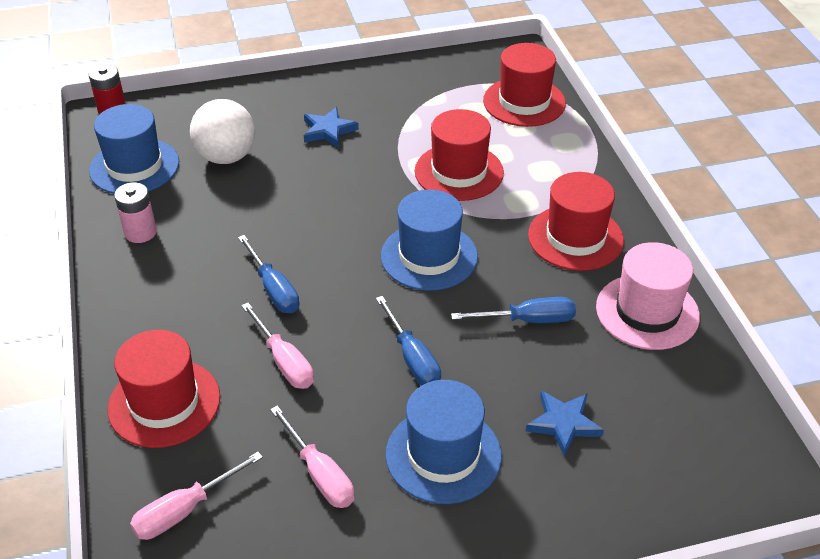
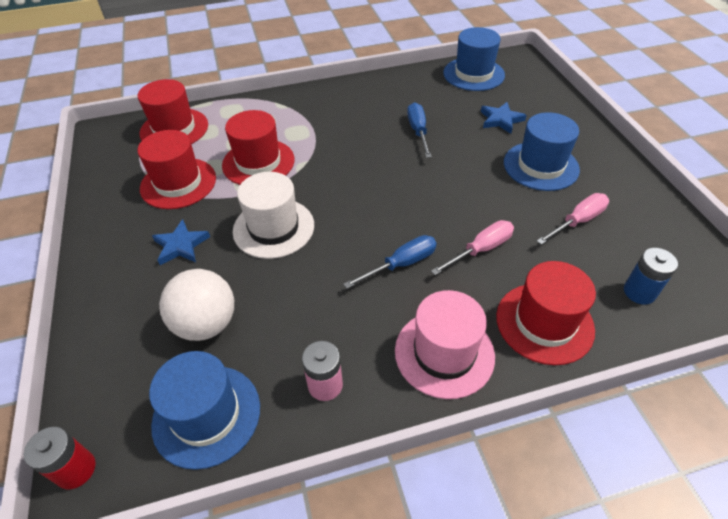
camera: 90 degrees left, 5 degrees up
(185, 510) = (639, 292): pink screwdriver -> blue battery
(345, 190) = (273, 228): none -> white hat
(412, 358) = (462, 181): blue screwdriver -> none
(429, 256) = (358, 176): blue hat -> blue hat (473, 74)
(575, 238) = (337, 110): red hat -> red hat (178, 183)
(647, 312) = (404, 87): pink hat -> pink hat (444, 353)

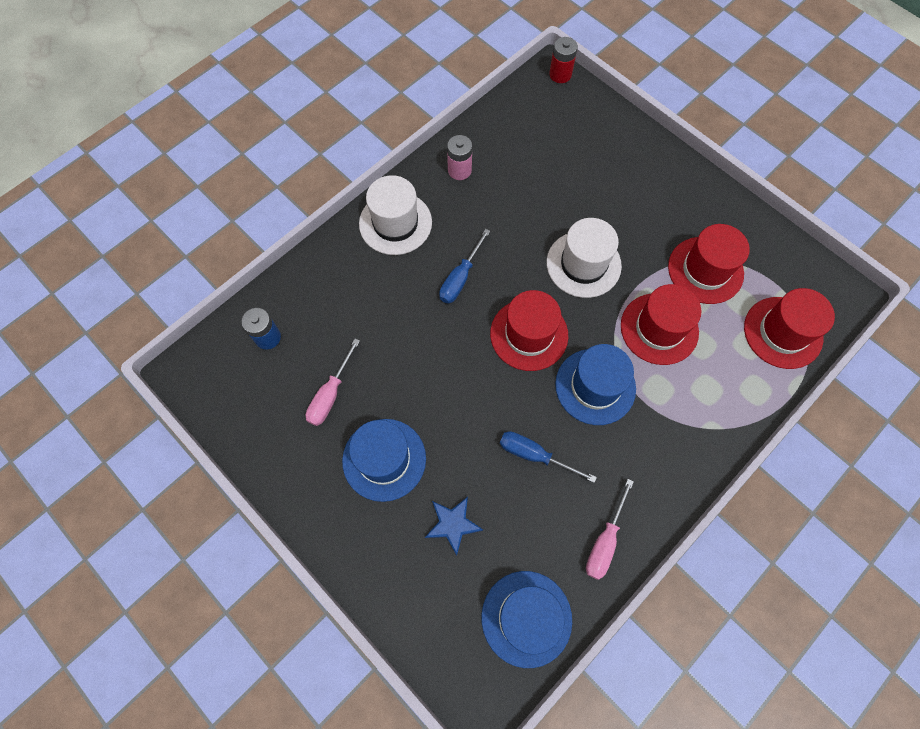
camera: 150 degrees right, 20 degrees up
(181, 245) = (640, 215): blue star -> none
(206, 324) = (564, 171): white ball -> none
(206, 415) = (516, 125): blue hat -> blue hat (595, 386)
(418, 131) = (534, 455): blue screwdriver -> blue screwdriver turned 150 degrees clockwise
(444, 353) = (395, 223): pink hat -> white hat
(480, 249) = (404, 322): pink screwdriver -> pink screwdriver (605, 541)
(544, 323) = (334, 276): red hat -> red hat (529, 334)

